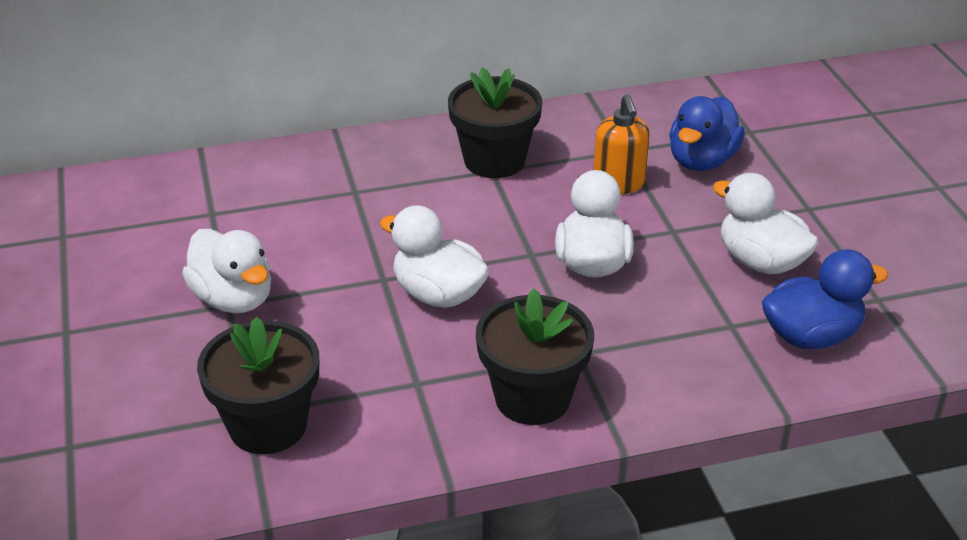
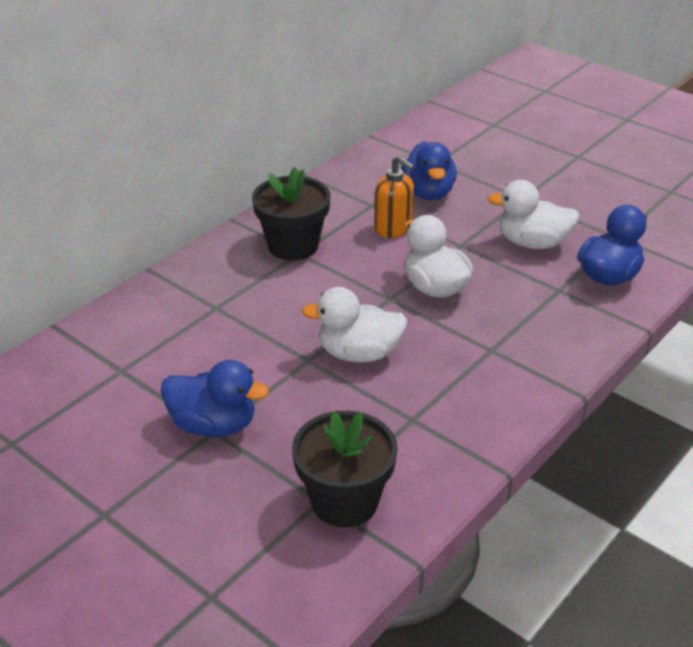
camera: 35 degrees left, 0 degrees up
(234, 299) = (214, 425): white duck -> blue duck
(532, 398) = (496, 392): black flower pot -> none

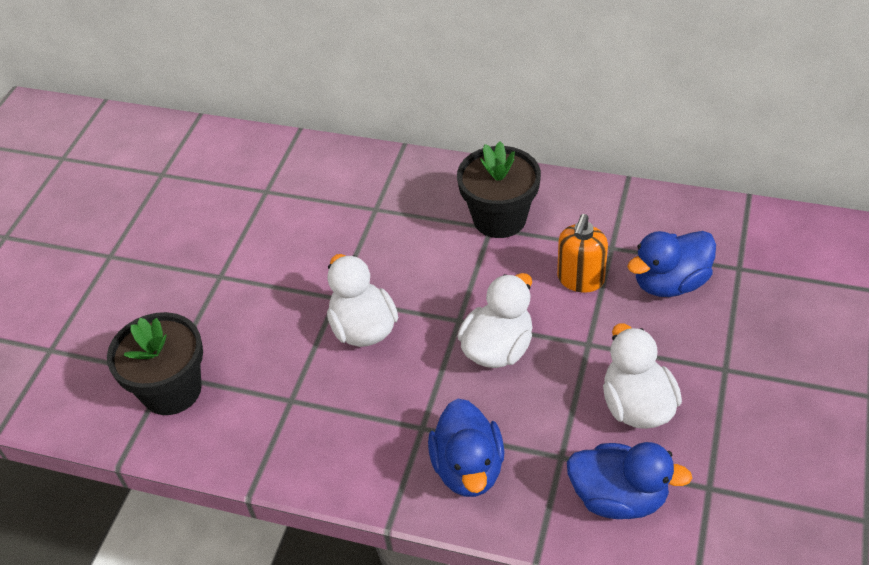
camera: 70 degrees right, 10 degrees up
(214, 425) = (226, 273): blue duck -> blue duck (468, 468)

